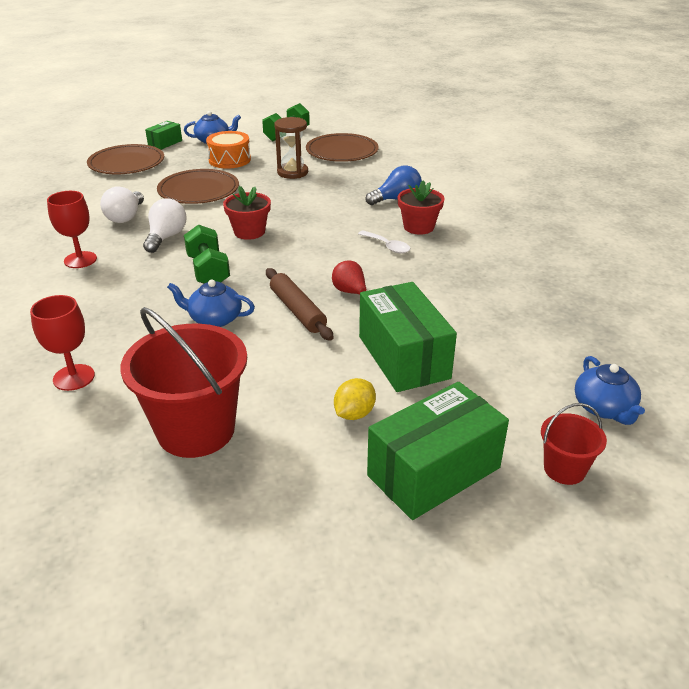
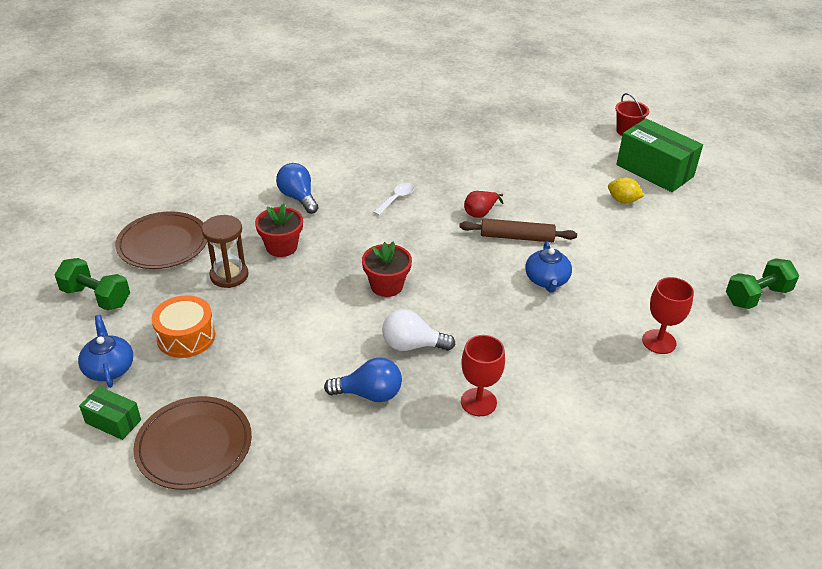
camera: 100 degrees left, 5 degrees up
(126, 217) = (369, 394): white light bulb -> blue light bulb
(196, 430) = (676, 264): red bucket -> none
(198, 190) = (286, 346): brown plate -> none
(208, 271) = (471, 299): green dumbbell -> green dumbbell (757, 296)
(297, 311) = (517, 237): brown rolling pin -> brown rolling pin turned 45 degrees clockwise
(403, 357) = (554, 184): green box -> none
(418, 227) = (356, 183): red flower pot -> red flower pot (281, 247)
(604, 408) = (569, 116): blue teapot -> none

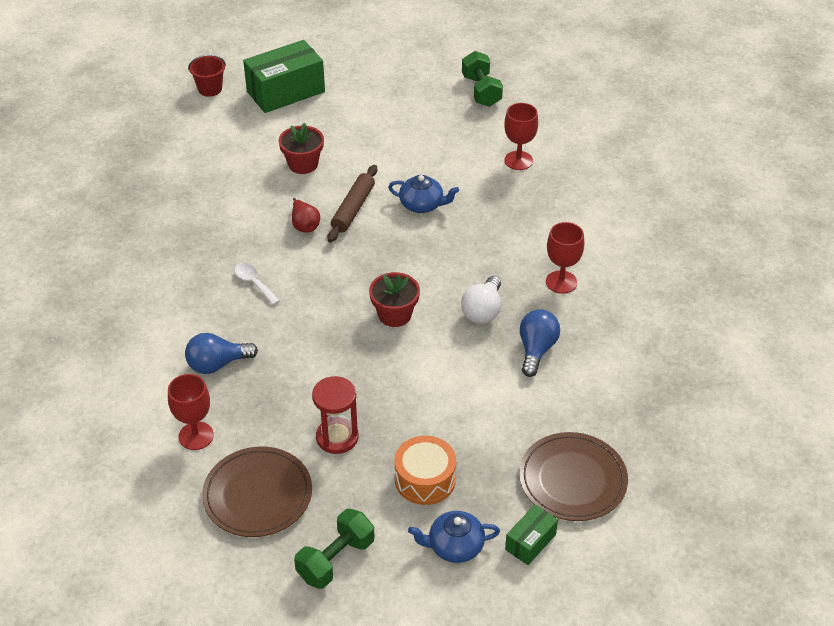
camera: 75 degrees left, 5 degrees up
(220, 202) = (196, 436): none -> red goblet
(229, 275) = (337, 437): brown hourglass -> red hourglass
(281, 247) = (303, 388): red flower pot -> red flower pot (303, 164)
(623, 200) = (324, 125): yellow lemon -> none

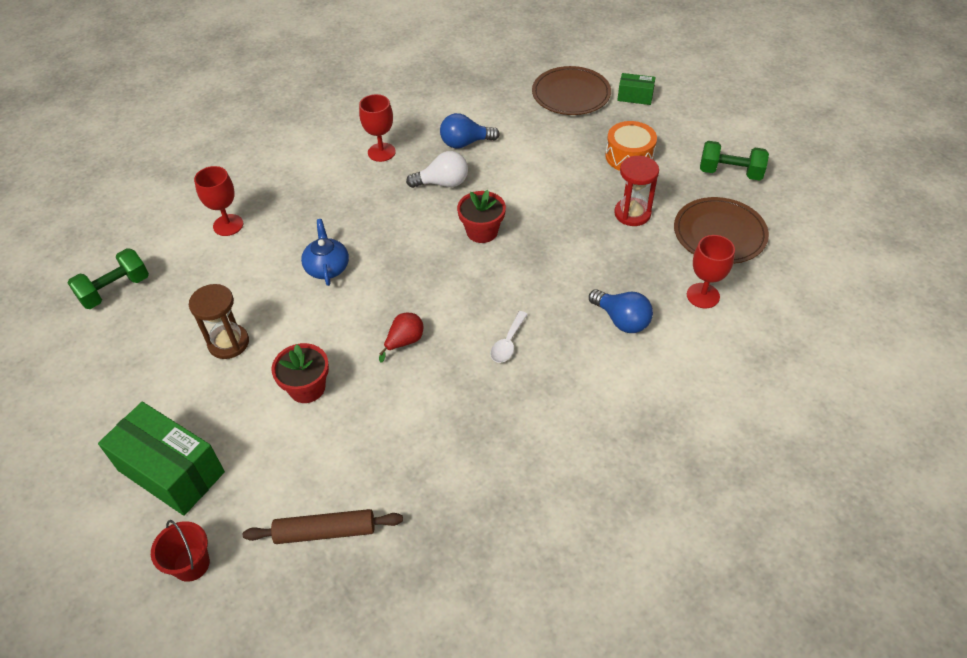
camera: 115 degrees left, 5 degrees up
(353, 209) = (360, 315): brown rolling pin -> brown rolling pin (325, 531)
(379, 136) = (228, 343): none -> brown hourglass
(455, 546) = (668, 125): blue teapot -> none

